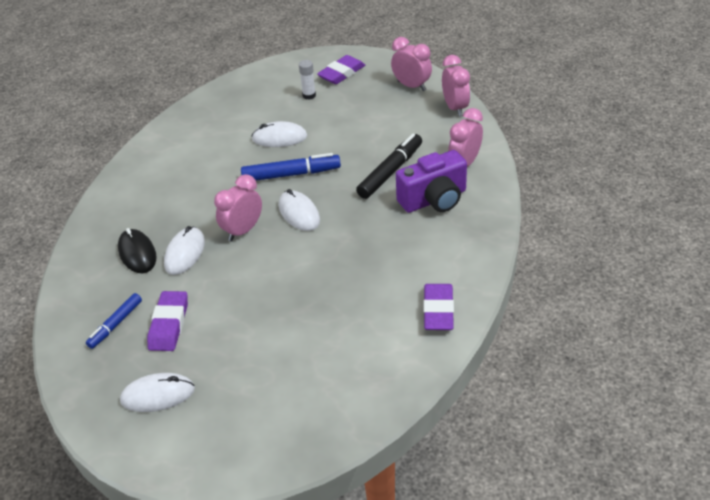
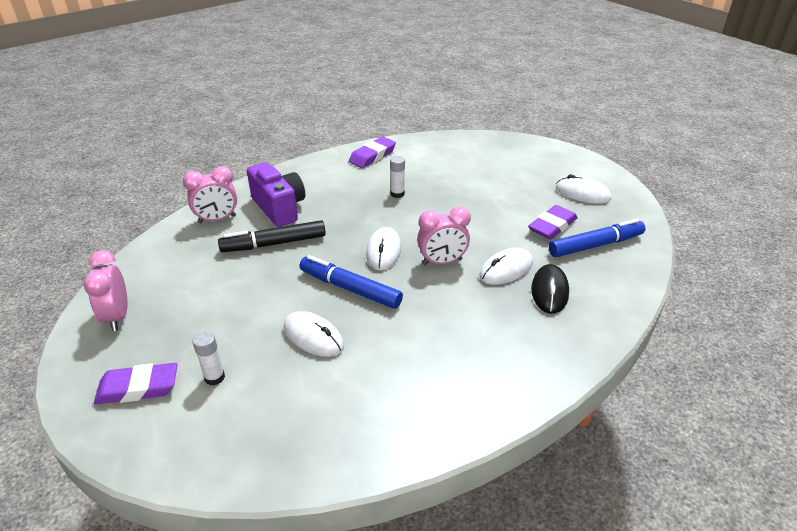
camera: 145 degrees left, 5 degrees down
(116, 324) = (595, 245): blue marker -> blue marker, size x1.60
(352, 275) = (397, 194): none -> white glue stick
(434, 199) = (279, 208): purple camera -> purple camera turned 45 degrees clockwise
(455, 108) = (134, 267): pink clock -> none

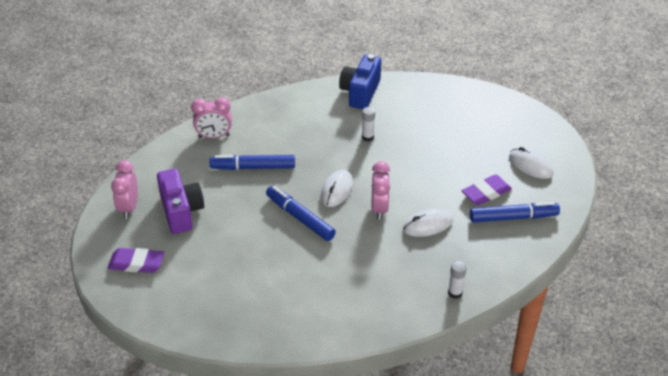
camera: 15 degrees right, 5 degrees up
(214, 377) = (187, 266): white glue stick -> white glue stick (455, 293)
(274, 244) = (253, 167): black marker -> blue marker
(279, 208) = (265, 134): purple camera -> purple camera (181, 212)
(313, 337) = (261, 251): white mouse -> none
(372, 156) = (360, 92): purple eraser -> blue camera
(442, 262) = (379, 208): pink clock -> pink clock turned 90 degrees counterclockwise
(549, 291) = (453, 250): black mouse -> none

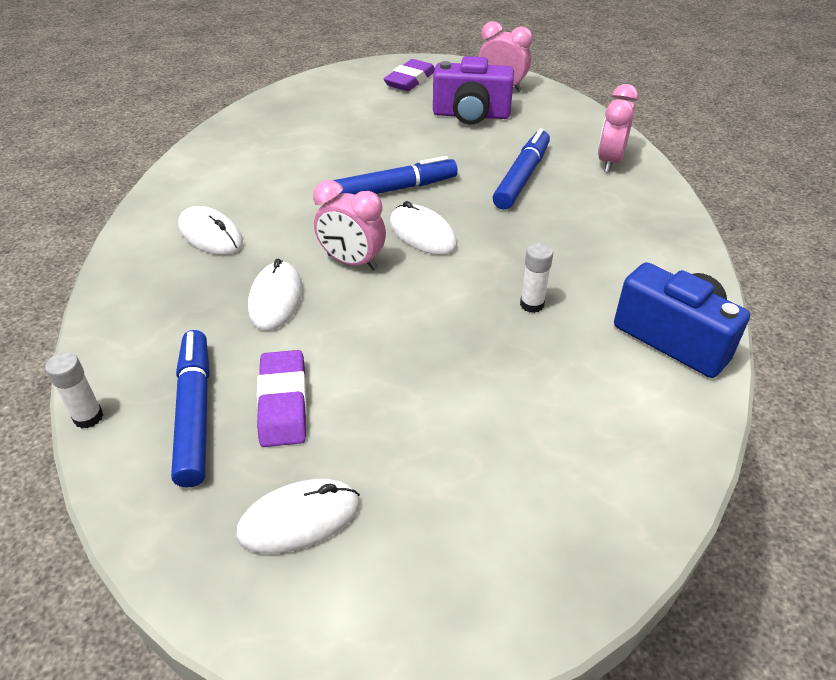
camera: 115 degrees right, 0 degrees up
(397, 279) = (210, 235): none -> white mouse
(455, 293) = (131, 277): white glue stick -> white glue stick (88, 417)
(513, 217) = (195, 413): blue marker -> blue marker turned 150 degrees clockwise

